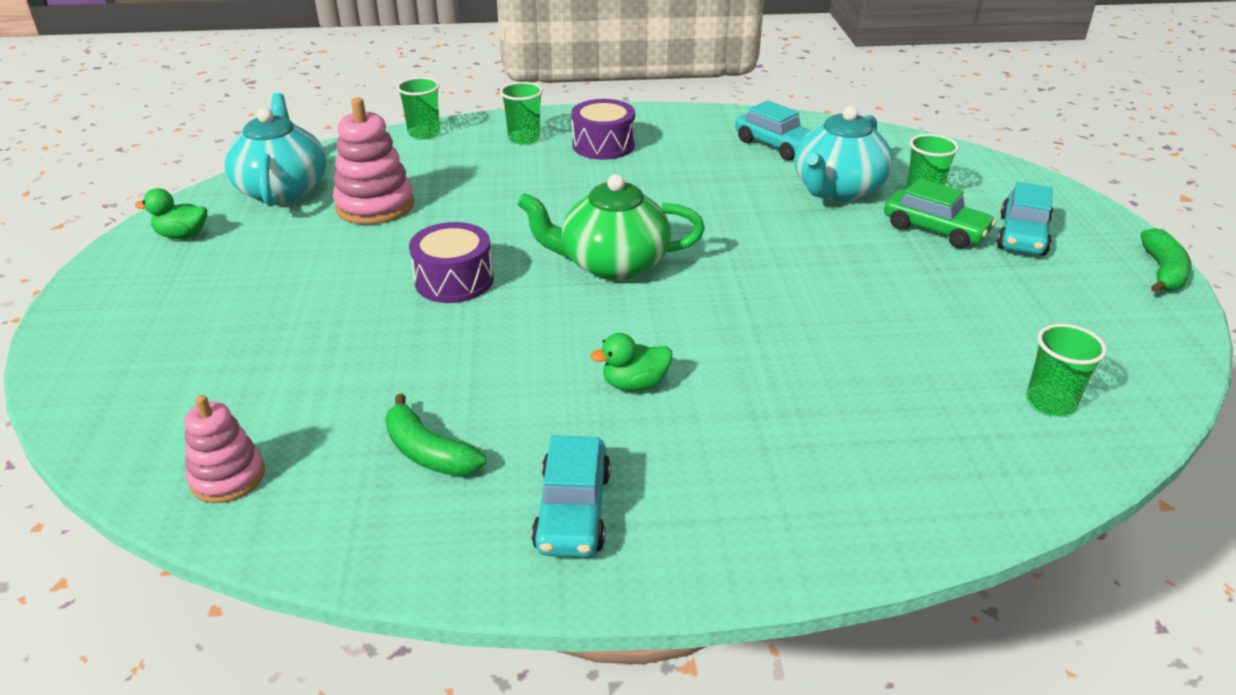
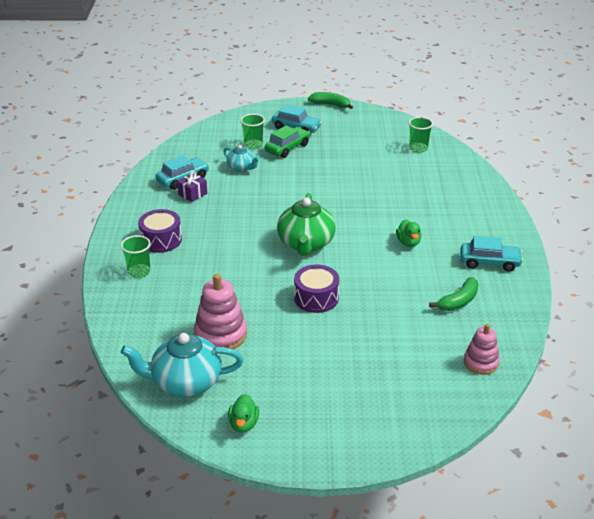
camera: 85 degrees left, 0 degrees up
(424, 133) = (113, 318): green cup -> none
(735, 157) = (192, 194): none -> purple gift
(837, 190) = (241, 167): turquoise teapot -> turquoise teapot, size x0.54

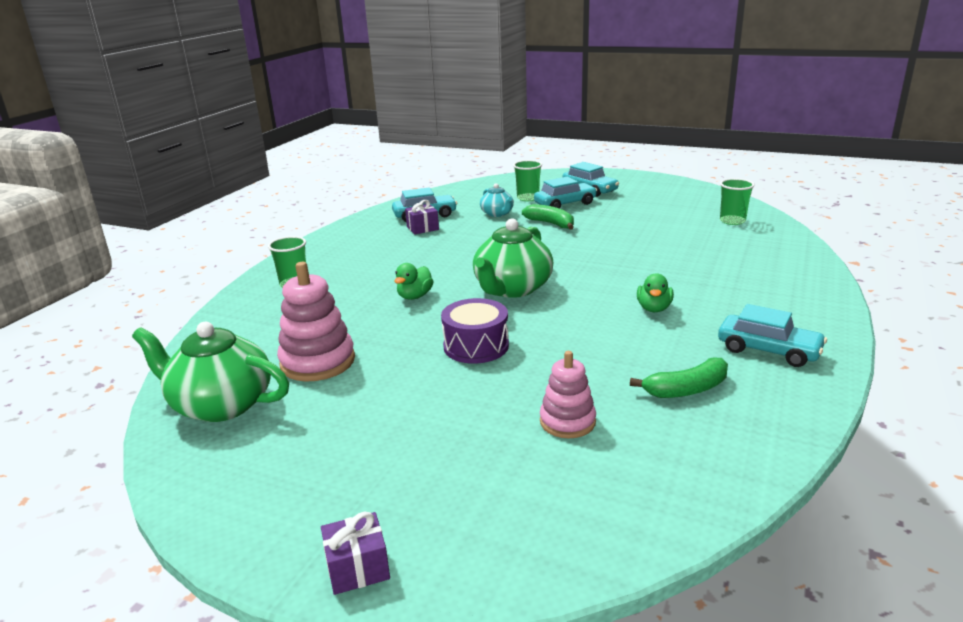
camera: 25 degrees right, 10 degrees down
(161, 240) = (348, 261): purple drum -> none
(185, 382) = (221, 404): turquoise teapot -> green teapot
(243, 424) = (235, 476): green duck -> green duck (415, 296)
(287, 148) = (565, 204): green car -> turquoise car
(331, 104) = (646, 176): green banana -> green banana (551, 224)
(356, 451) = (357, 568): none -> purple gift
(481, 362) = (673, 484): pink stacking toy -> pink stacking toy (567, 421)

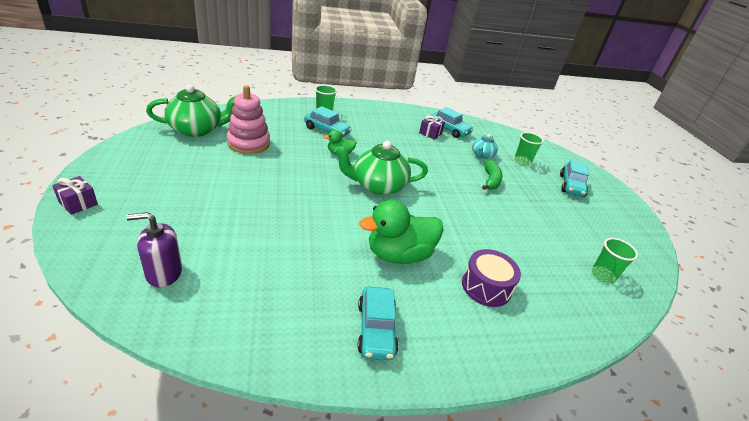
camera: 50 degrees right, 10 degrees up
(221, 404) = (197, 129): green teapot -> green teapot turned 90 degrees clockwise
(476, 346) = (295, 189): purple drum -> purple drum (486, 287)
(565, 204) = (531, 180): turquoise car -> turquoise car (327, 131)
(567, 421) = (228, 243): pink stacking toy -> none
(607, 487) = (164, 273): none -> purple soap dispenser
(654, 308) = (399, 254): green duck -> green duck, size x1.99
(686, 389) = (292, 290): green banana -> none

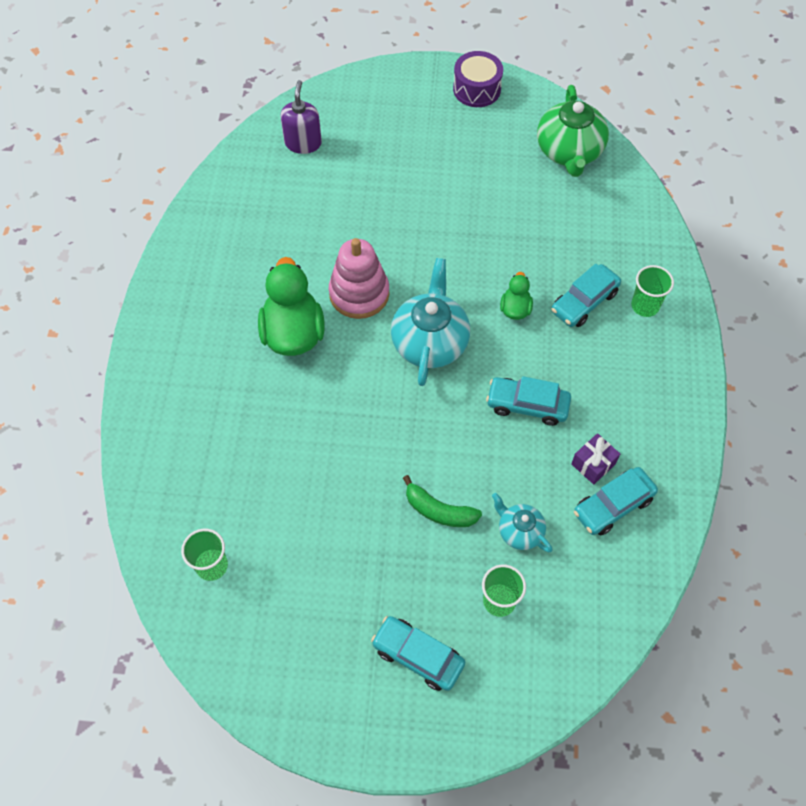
camera: 110 degrees right, 25 degrees up
(78, 203) = (411, 75): purple gift -> none
(248, 143) = (537, 205): pink stacking toy -> pink stacking toy (359, 294)
(376, 329) = (201, 290): turquoise car -> turquoise car (527, 405)
(378, 186) = (430, 341): green teapot -> turquoise teapot
(486, 287) = (227, 408): purple drum -> purple drum (477, 89)

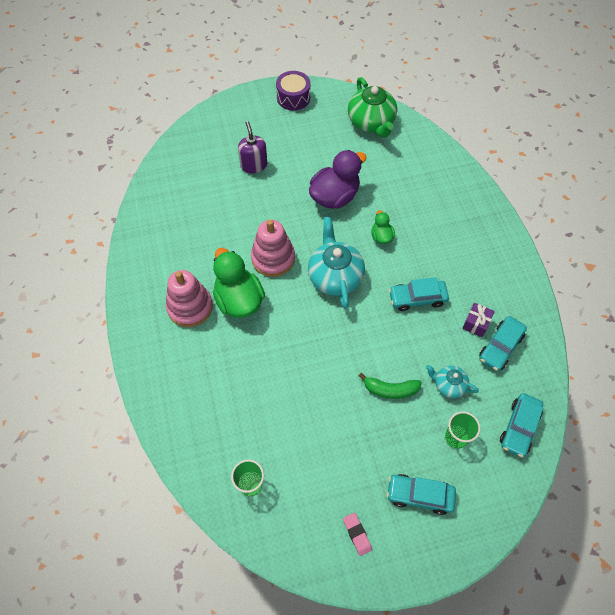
camera: 20 degrees left, 0 degrees up
(228, 323) = (190, 307): none -> pink stacking toy
(303, 143) = (190, 166): purple soap dispenser -> purple soap dispenser (254, 165)
(317, 674) = (357, 534): none -> pink eraser
(475, 237) = (335, 196): none -> purple duck
(584, 302) = (423, 218): turquoise car -> turquoise car (519, 427)
(645, 306) = (463, 209): green cup -> none

